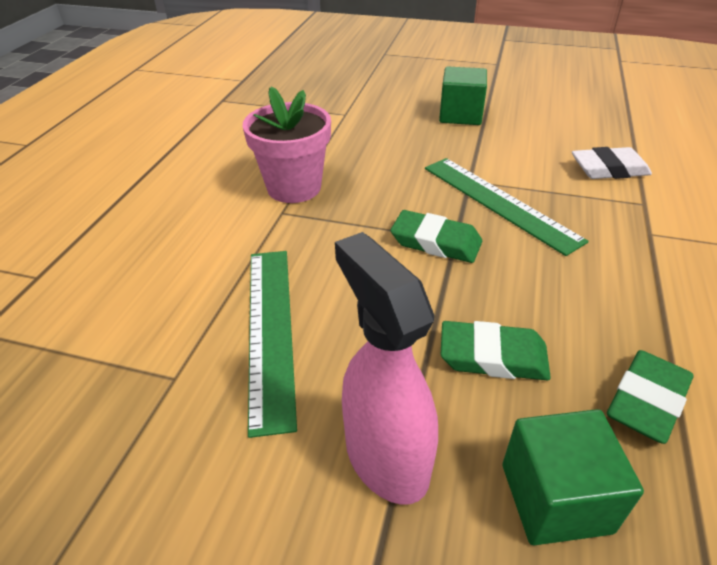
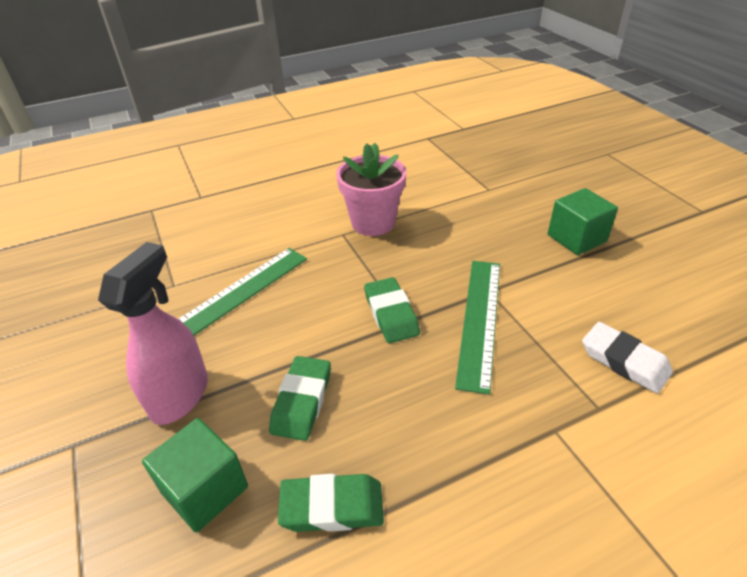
camera: 50 degrees right, 0 degrees up
(493, 356) = (302, 401): green eraser -> green eraser turned 45 degrees clockwise

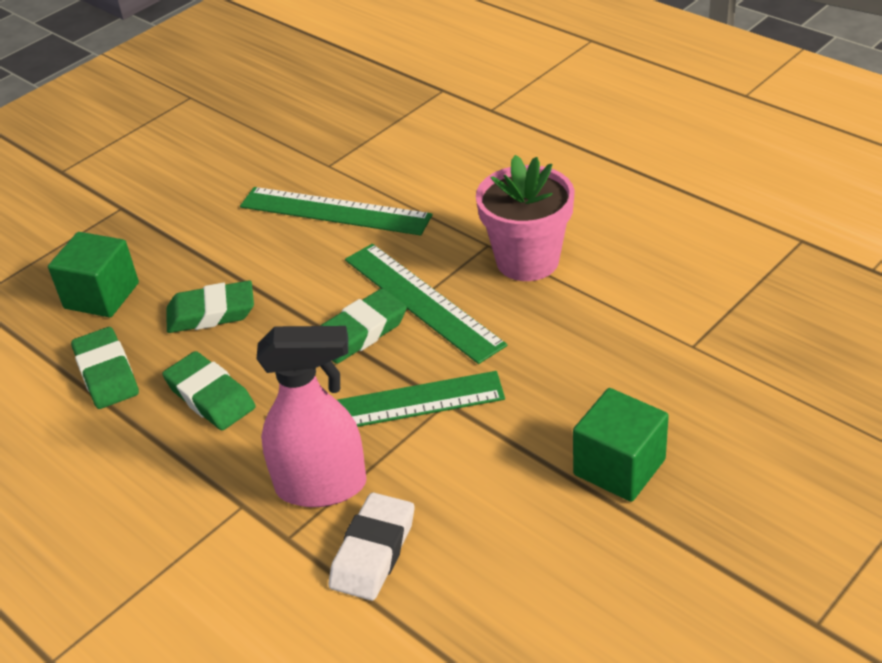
camera: 70 degrees right, 0 degrees up
(180, 395) = (190, 238): pink spray bottle -> pink spray bottle (322, 486)
(379, 276) = (422, 301): none -> green ruler
(413, 424) = (210, 396): none -> green eraser

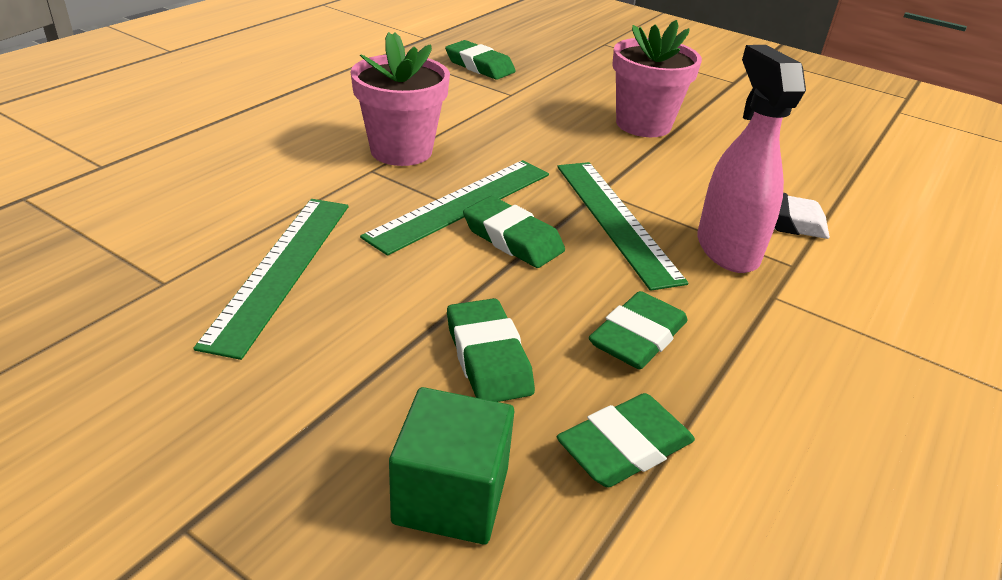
camera: 105 degrees left, 5 degrees down
(619, 467) = (643, 124): green cube -> pink flower pot
(781, 319) = (479, 66): none -> green eraser

